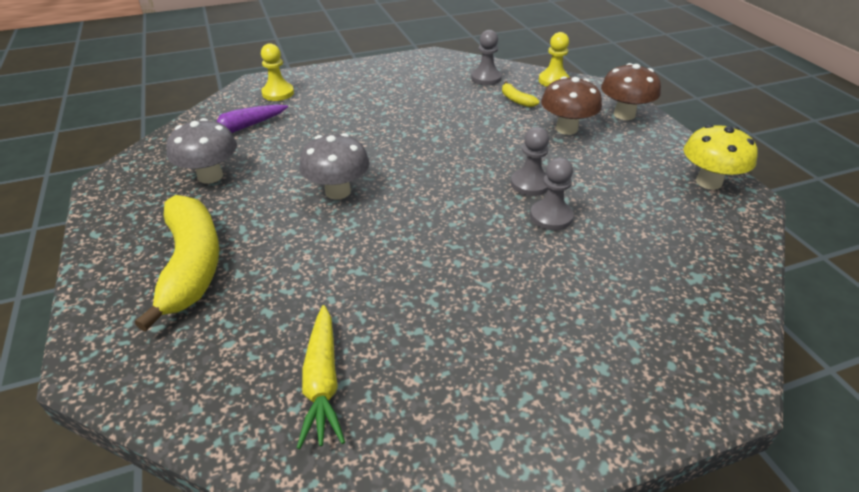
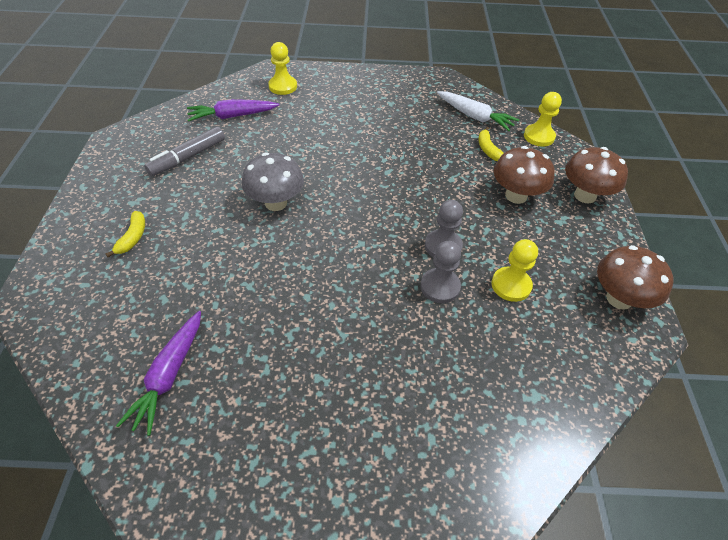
camera: 20 degrees right, 10 degrees up
(191, 265) = (133, 237): yellow banana -> yellow banana, size x0.42
(210, 176) = (187, 157): grey mushroom -> grey marker
(322, 382) = (169, 375): yellow carrot -> purple carrot
(486, 78) = (474, 116): grey pawn -> white carrot
(613, 197) = (511, 285): none -> yellow pawn
(708, 182) = (619, 299): yellow mushroom -> brown mushroom

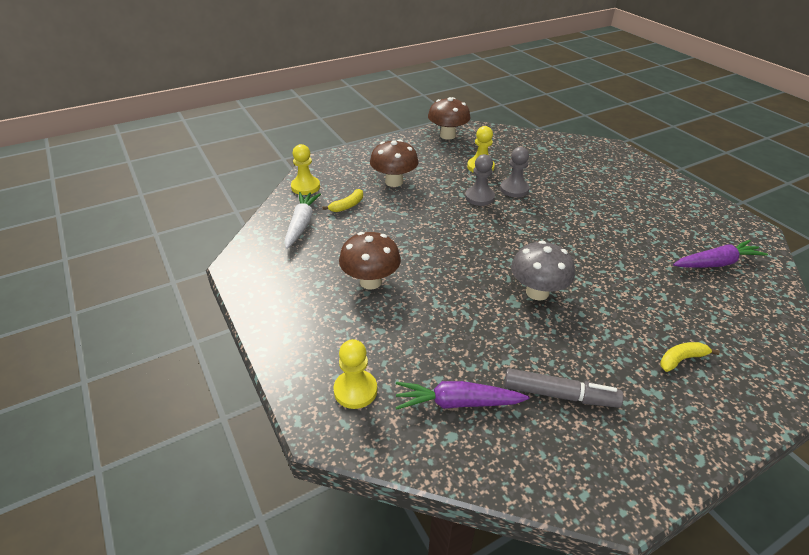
camera: 120 degrees left, 10 degrees down
(232, 116) = (457, 403): purple carrot -> purple carrot turned 135 degrees clockwise
(585, 195) = (364, 157): brown mushroom -> brown mushroom (370, 281)

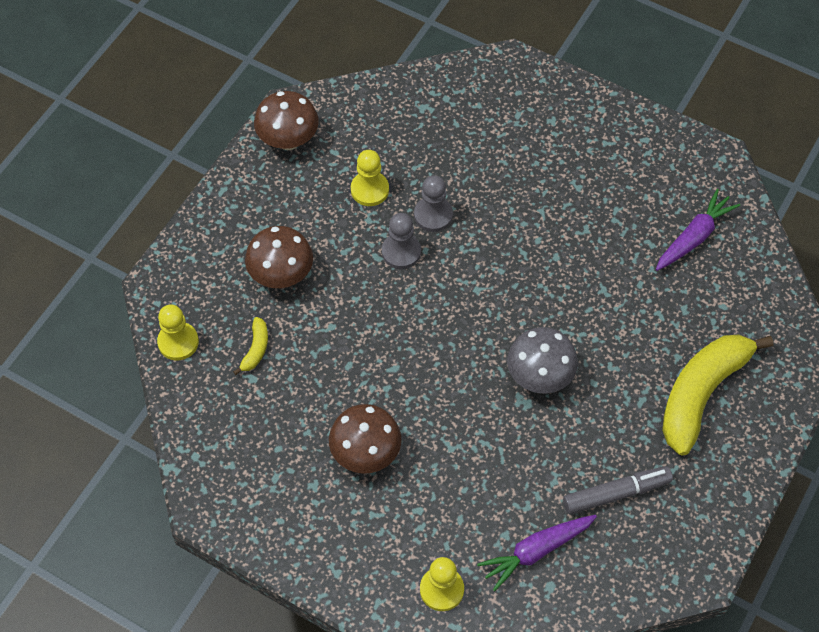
camera: 30 degrees left, 20 degrees up
(301, 224) = (225, 409): white carrot -> none
(681, 359) = (701, 394): yellow banana -> yellow banana, size x2.40

